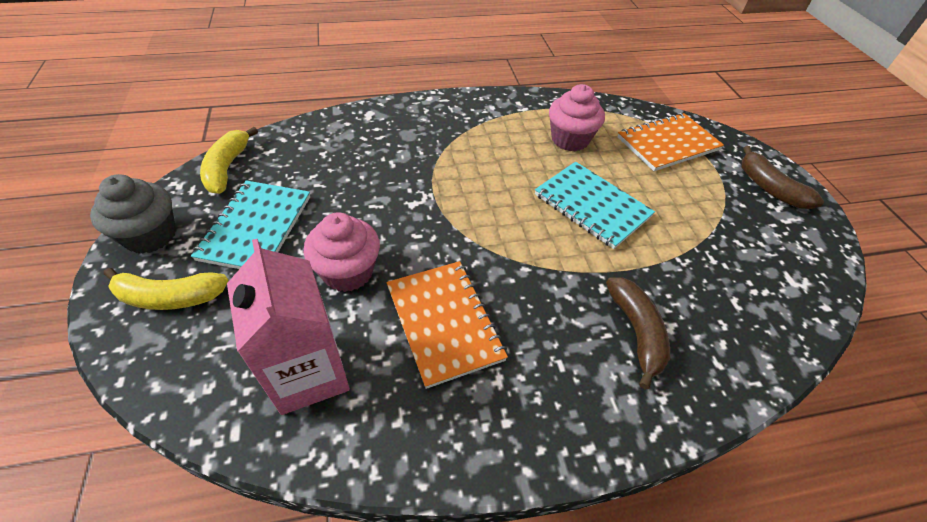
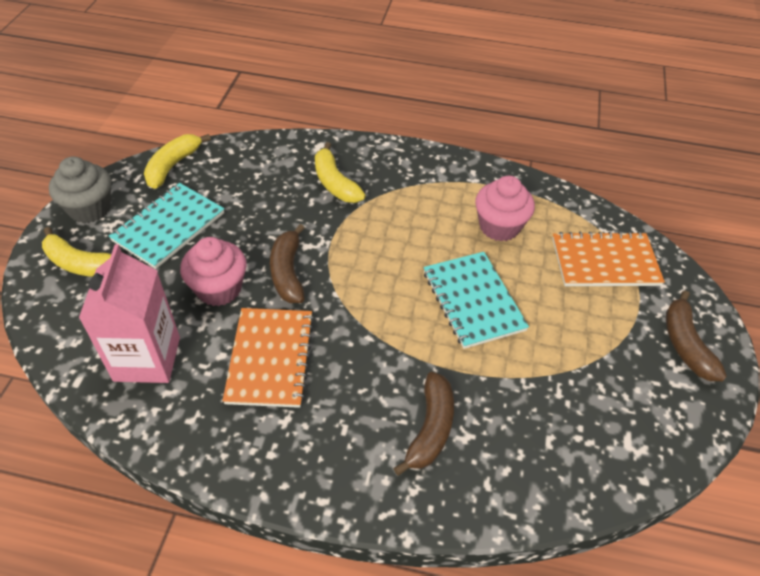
camera: 25 degrees right, 0 degrees up
(404, 141) = (335, 183): none -> yellow banana
(409, 233) = (288, 272): none -> brown banana

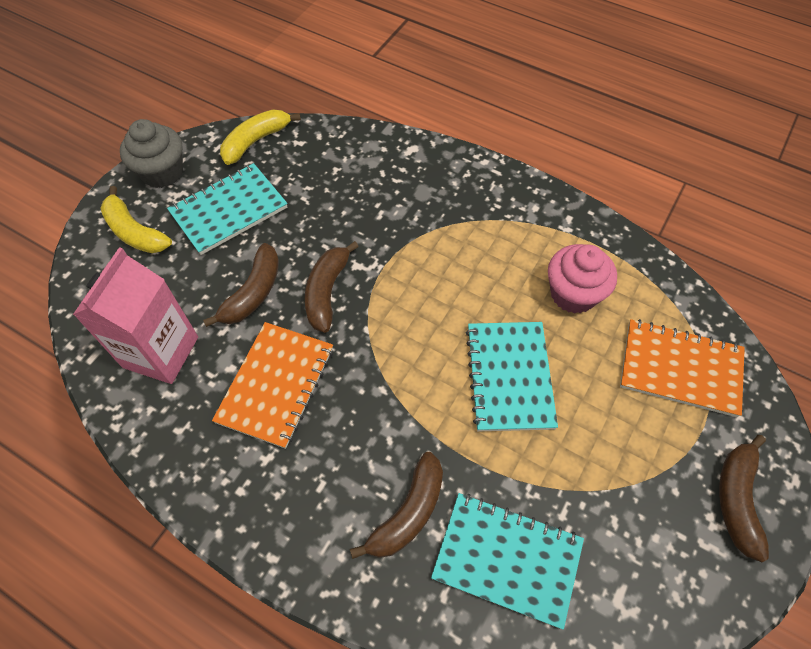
camera: 20 degrees right, 10 degrees up
(219, 289) = (253, 293): pink cupcake -> brown banana
(335, 183) = (412, 198): yellow banana -> none
(528, 440) = (507, 559): none -> turquoise notebook

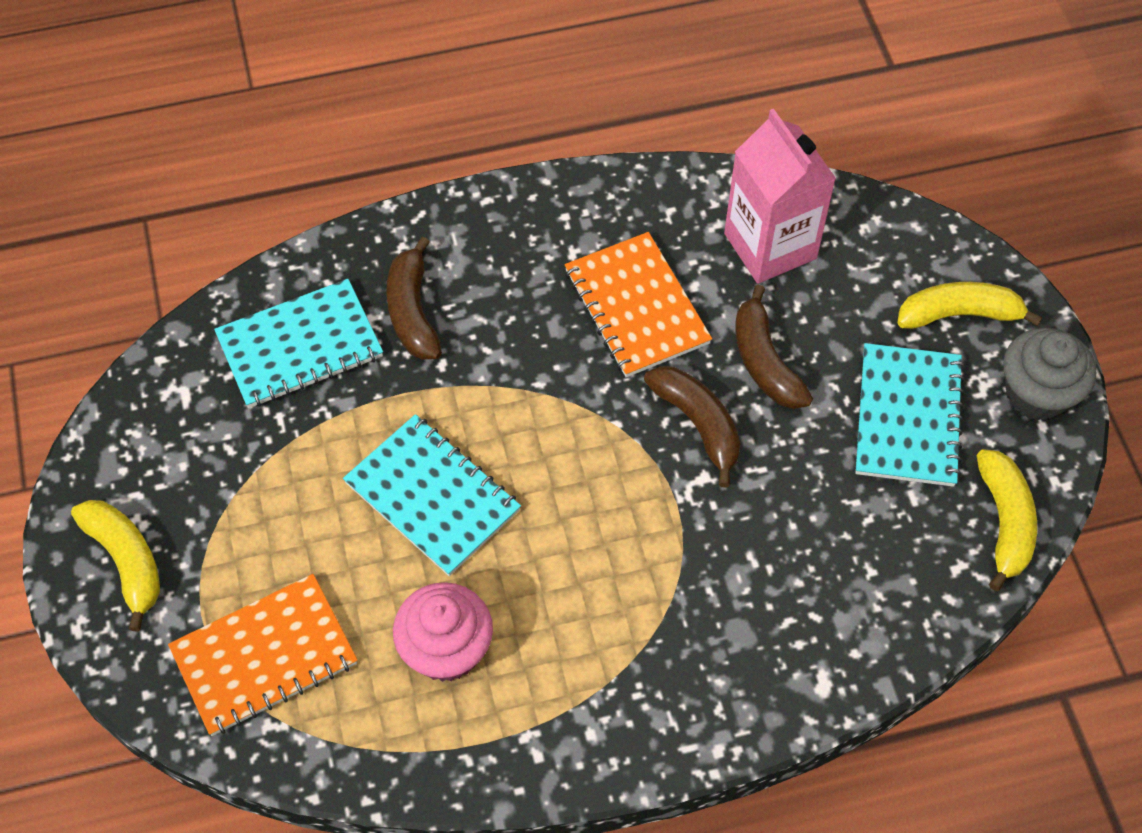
camera: 135 degrees right, 0 degrees up
(737, 499) = (126, 561): brown banana -> yellow banana

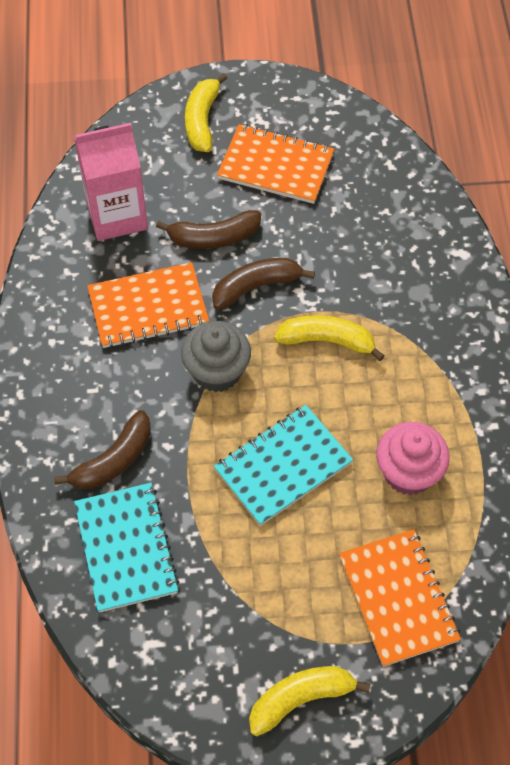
camera: 80 degrees left, 0 degrees up
(412, 311) = (113, 460): brown banana -> brown banana turned 45 degrees counterclockwise
(908, 417) = (276, 166): turquoise notebook -> orange notebook
(1004, 522) = (363, 134): yellow banana -> yellow banana (327, 341)
(1037, 393) = (272, 95): grey cupcake -> grey cupcake (217, 371)

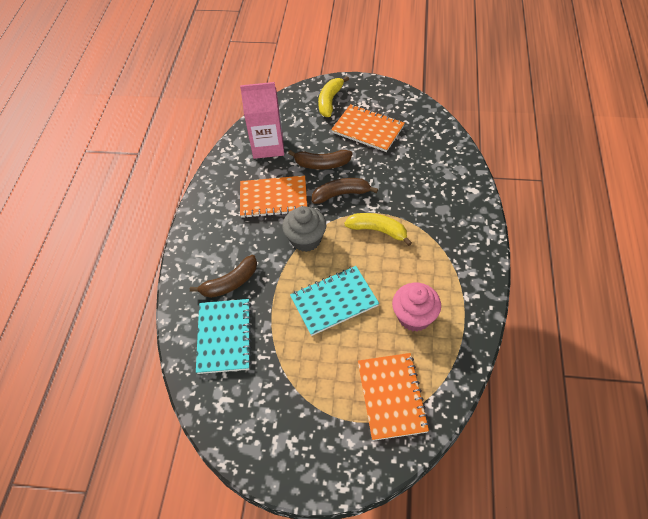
camera: 15 degrees right, 5 degrees down
(301, 699) = (313, 452): yellow banana -> none

